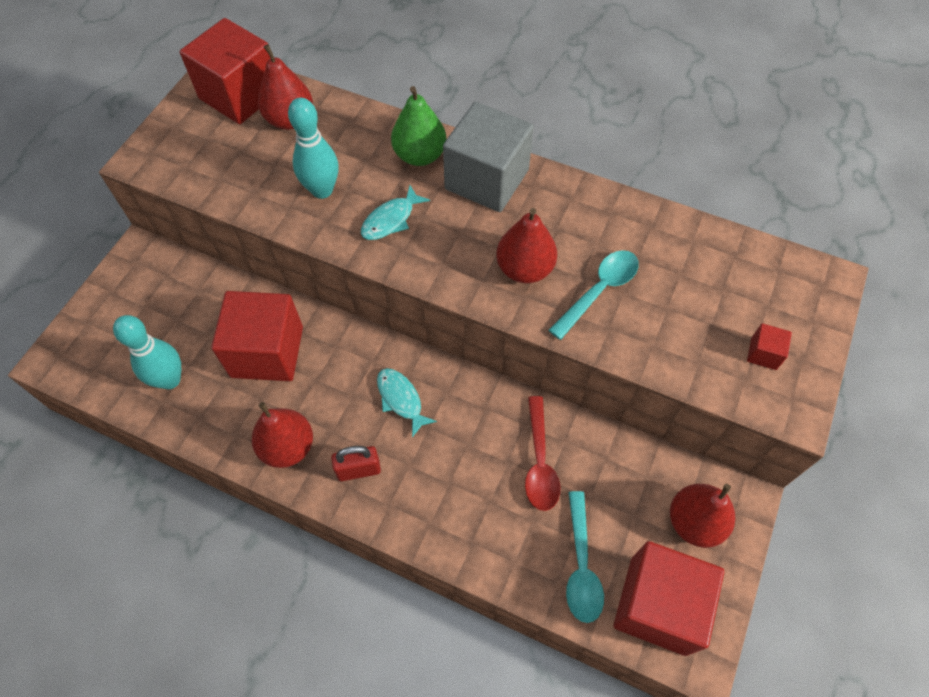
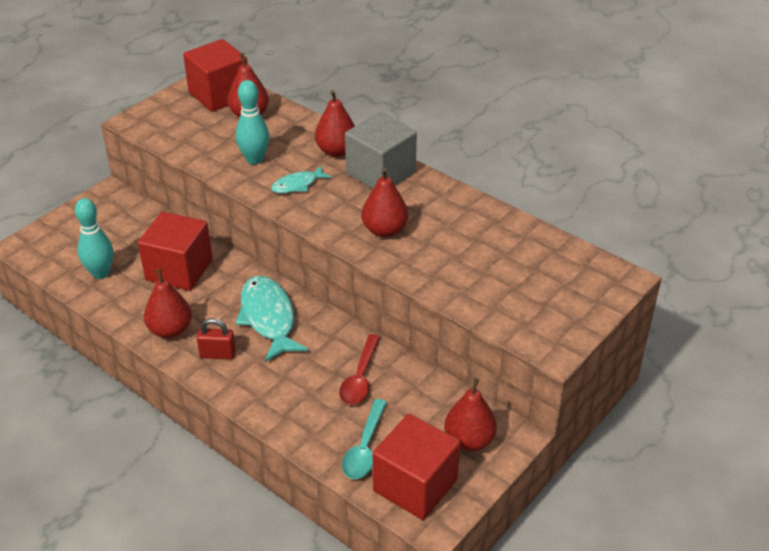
camera: 15 degrees right, 20 degrees down
(401, 399) = (268, 318): turquoise fish -> turquoise fish, size x1.83
(420, 155) = (336, 151): green pear -> red pear
(598, 291) = (435, 253): turquoise spoon -> none
(763, 353) = (547, 312): red cube -> none

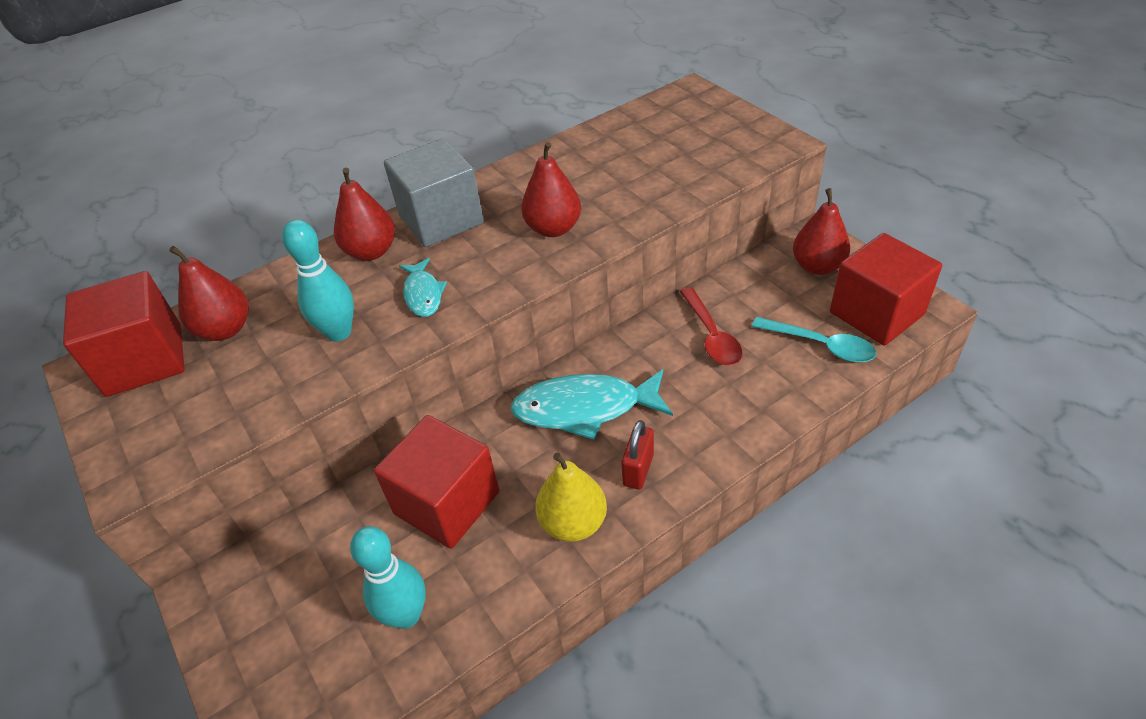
camera: 70 degrees left, 5 degrees up
(170, 330) = (573, 523): red pear -> yellow pear
(360, 377) = (711, 335): red spoon -> red spoon turned 45 degrees clockwise

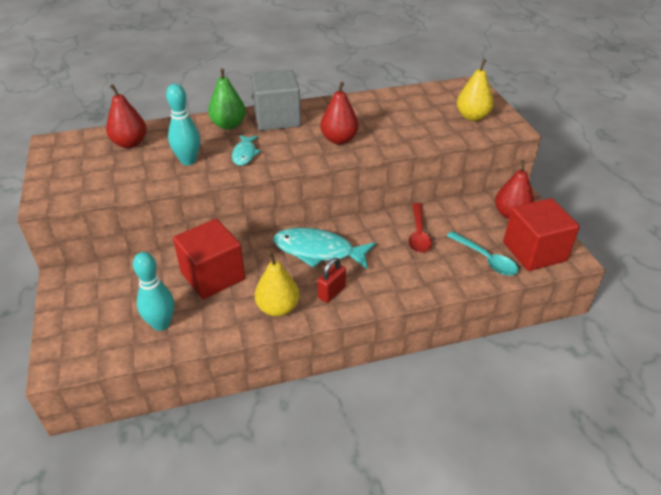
camera: 15 degrees right, 5 degrees down
(145, 360) = (82, 147): red cube -> none
(371, 252) = (228, 125): red pear -> green pear
(720, 140) = (472, 117): none -> yellow pear

